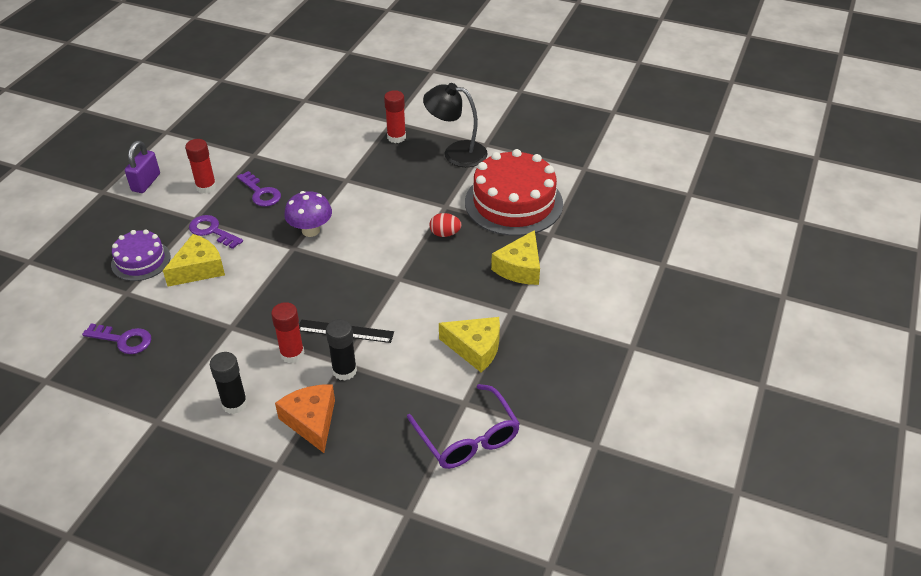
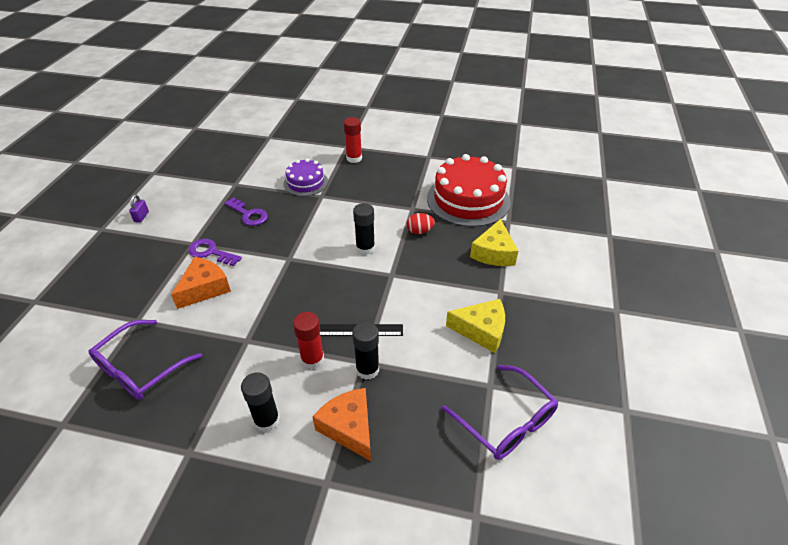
camera: 10 degrees left, 0 degrees up
(123, 340) = (140, 368): purple key -> purple glasses
(141, 260) = (147, 287): purple cake -> purple cake (305, 182)
(146, 182) = (141, 217): purple padlock -> purple padlock, size x0.60
(199, 269) = (204, 288): yellow cheese -> orange cheese
(206, 187) = (198, 215): red glue stick -> none
(310, 230) = (301, 242): purple mushroom -> none
(378, 246) = (365, 248): none -> black glue stick
(456, 152) = (407, 165): black lamp -> none

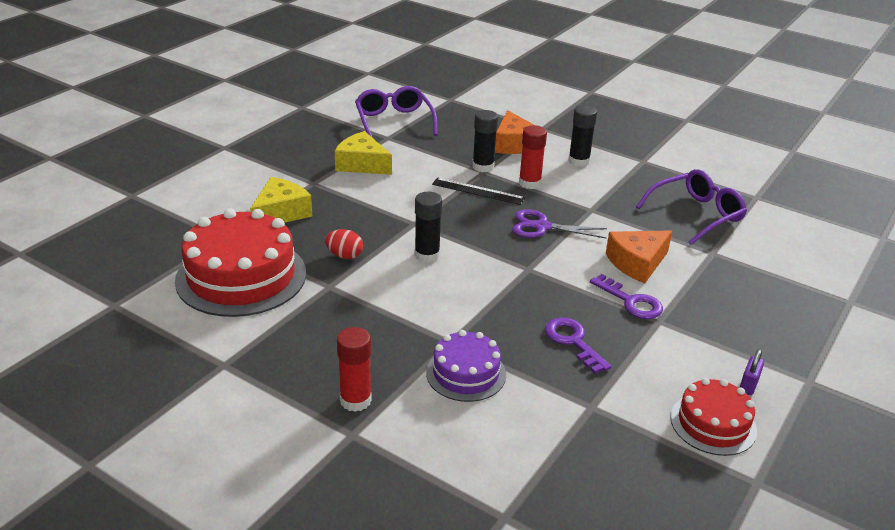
camera: 160 degrees left, 10 degrees down
(169, 192) = (713, 424): none -> red cake
(287, 303) = (542, 227): none -> purple scissors

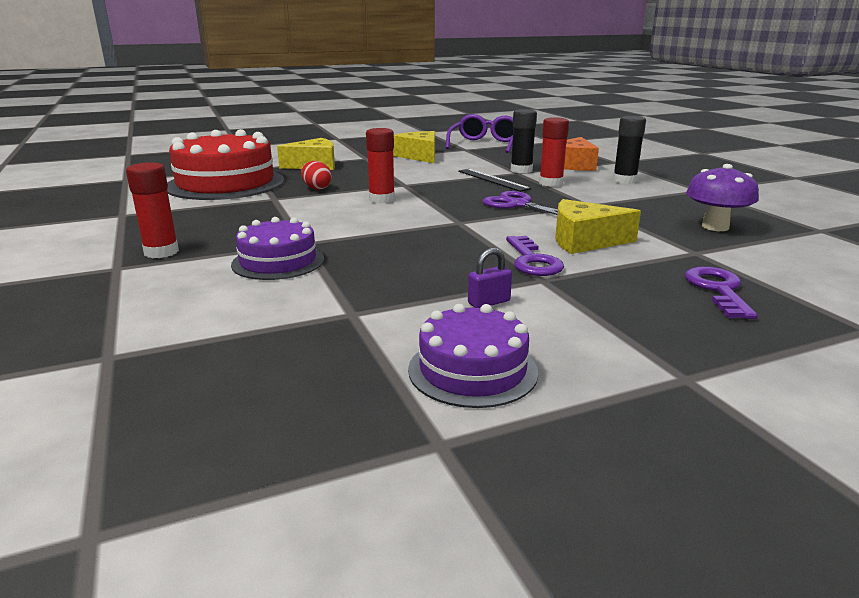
camera: 35 degrees right, 10 degrees down
(427, 255) = (382, 199): black glue stick -> red glue stick
(573, 342) = (418, 269): purple key -> purple key (718, 290)
(637, 263) = (584, 241): orange cheese -> yellow cheese
(696, 214) = (715, 227): purple glasses -> purple mushroom
(713, 424) = (472, 370): red cake -> purple cake
(748, 385) = (581, 354): purple padlock -> purple padlock (489, 302)

